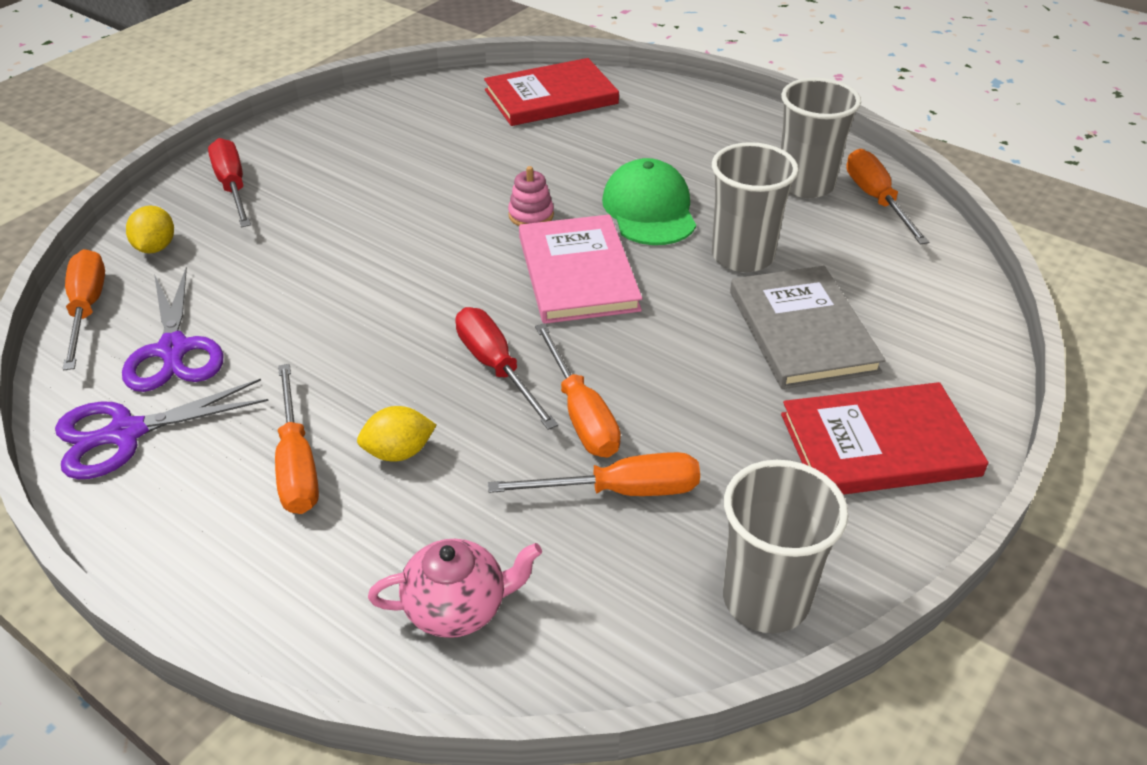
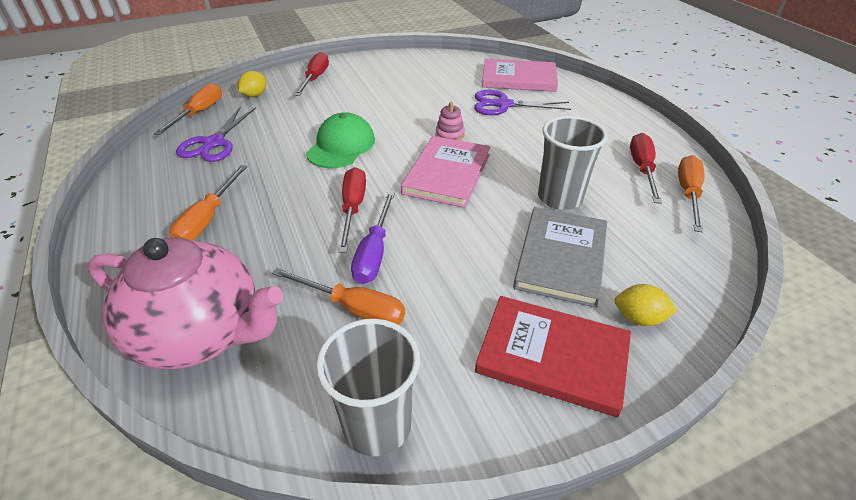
camera: 30 degrees right, 0 degrees up
(126, 433) = (155, 174): purple scissors -> purple scissors (503, 105)
(399, 452) = (260, 233): yellow lemon -> yellow lemon (639, 318)
(458, 608) = (201, 333): pink teapot -> pink teapot, size x1.91
(551, 97) = (518, 78): red book -> pink book
(581, 414) = (374, 252): orange screwdriver -> purple screwdriver
(649, 210) = (523, 153): green cap -> green cap (341, 146)
(805, 184) = (642, 169): grey cup -> red screwdriver

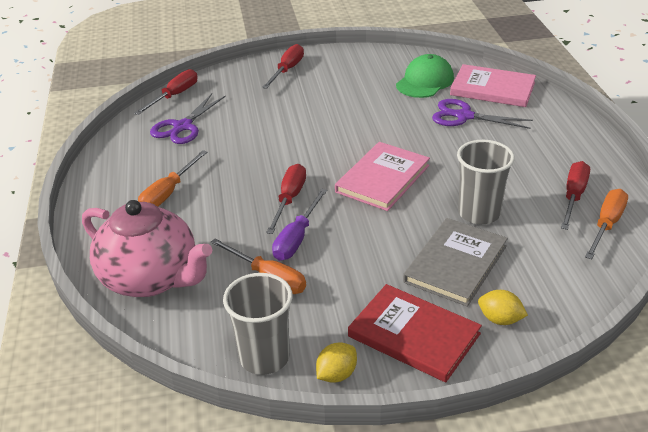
camera: 15 degrees right, 5 degrees down
(199, 113) = (174, 96): orange screwdriver -> red screwdriver
(255, 95) = (227, 83): yellow lemon -> yellow lemon (336, 374)
(341, 146) = (294, 142): green cap -> green cap (425, 81)
(450, 135) = (398, 142): pink stacking toy -> none

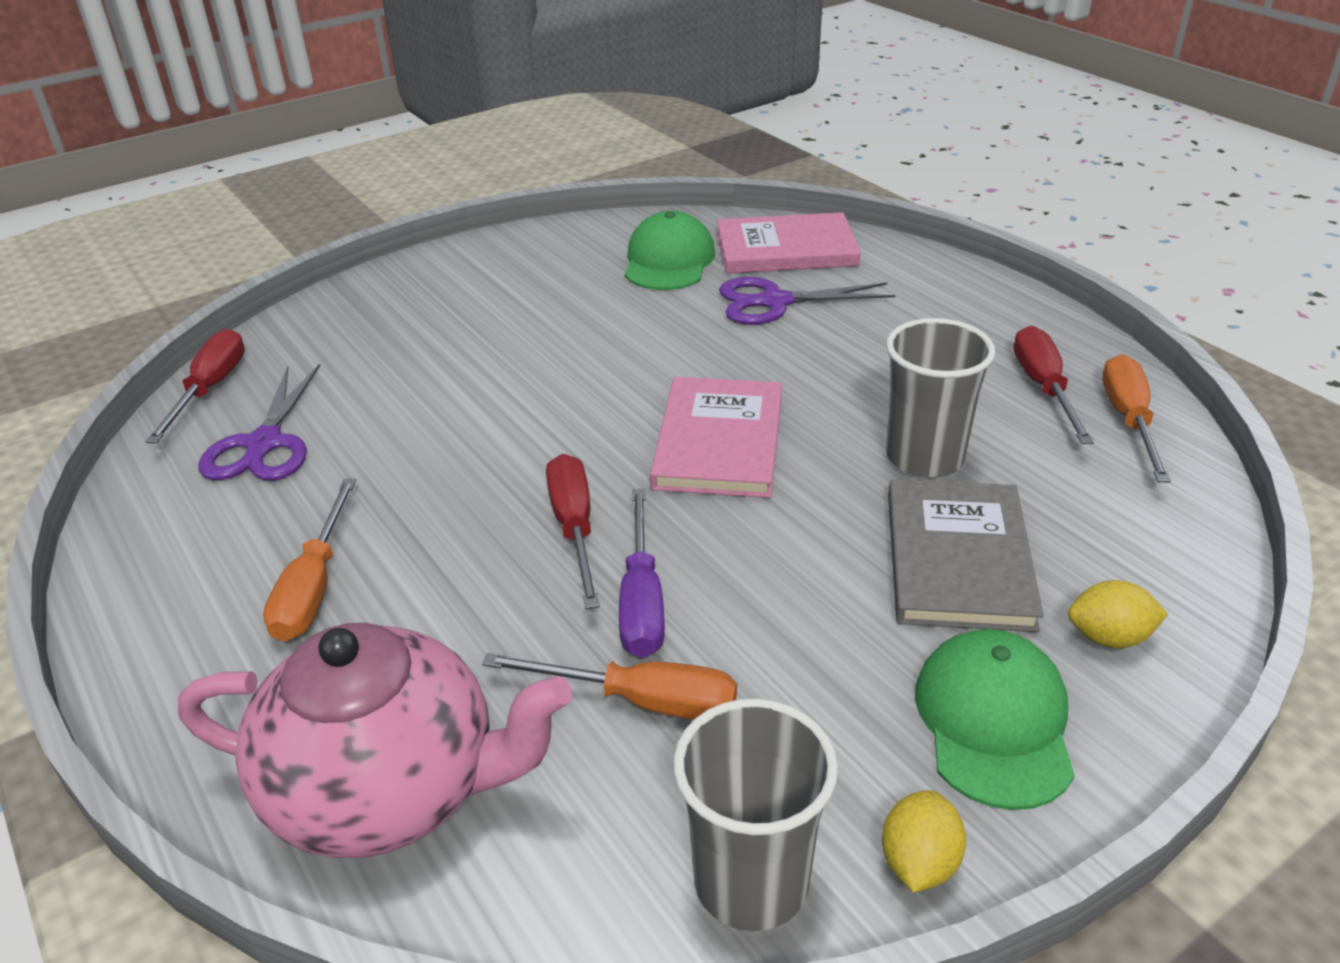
camera: 25 degrees left, 0 degrees up
(287, 70) = (410, 293): red screwdriver -> none
(414, 335) = (994, 722): red book -> green cap

